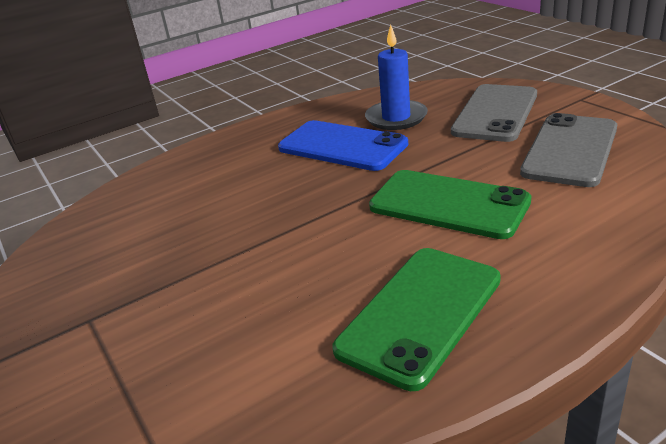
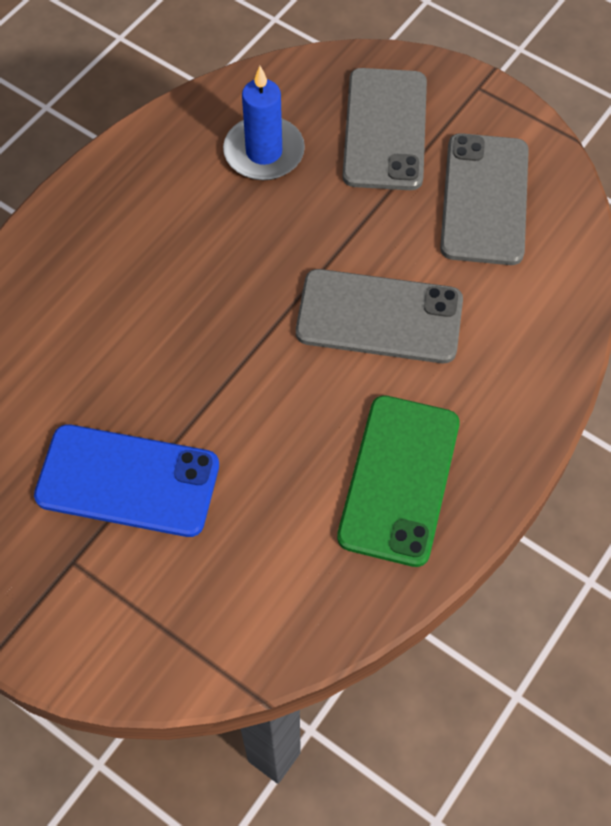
camera: 25 degrees left, 30 degrees up
(342, 146) = (217, 223): blue phone -> blue phone (128, 481)
(448, 204) = (379, 317): green phone -> grey phone

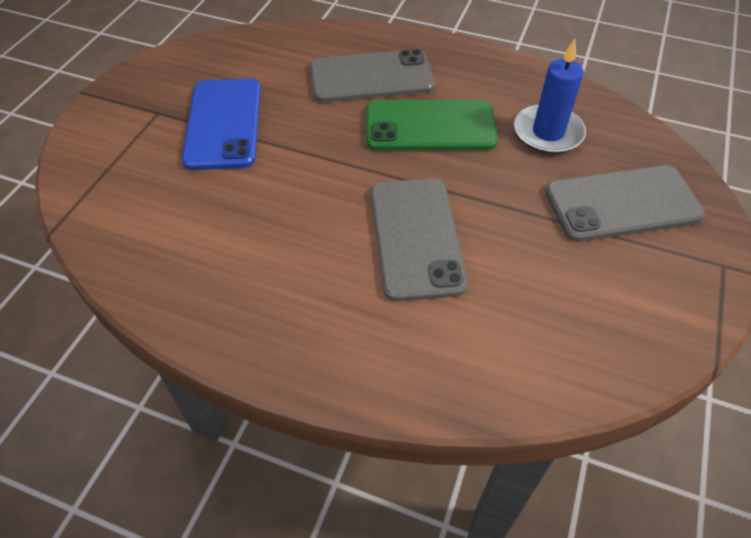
camera: 75 degrees right, 10 degrees down
(399, 479) = (254, 282): green phone -> green phone (430, 126)
(484, 199) = (587, 294): grey phone -> grey phone (371, 77)

